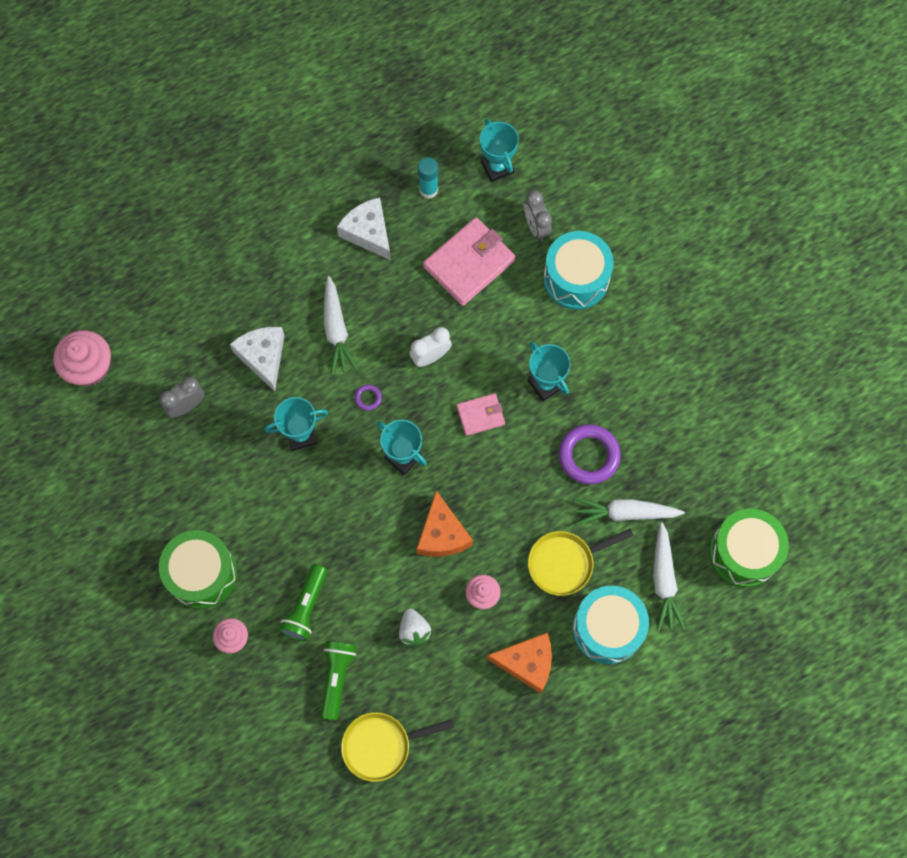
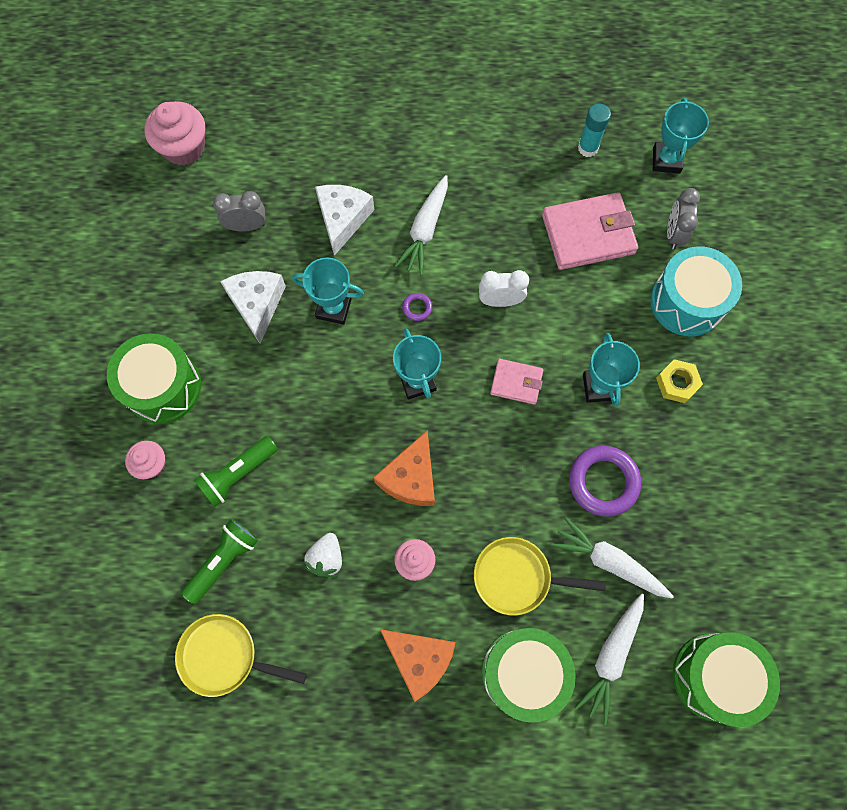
camera: 30 degrees right, 0 degrees up
(368, 232) = (508, 158): white cheese -> white cheese (257, 304)
(602, 348) = (677, 383): none -> yellow nut
(607, 628) = (523, 672): turquoise drum -> green drum

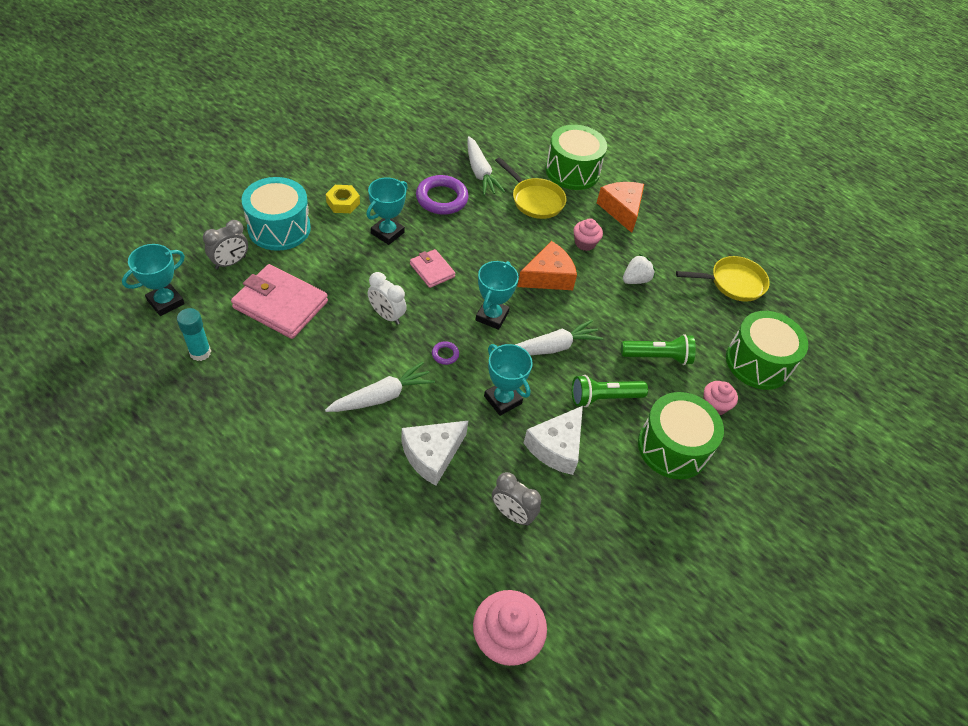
camera: 145 degrees left, 20 degrees down
(224, 561) = (701, 322): green flashlight -> green flashlight (603, 398)
(224, 656) = (733, 283): yellow pan -> yellow pan turned 60 degrees counterclockwise
(611, 656) = (522, 147): white carrot -> white carrot (552, 347)
(714, 676) = (482, 112): green drum -> green drum (758, 362)

